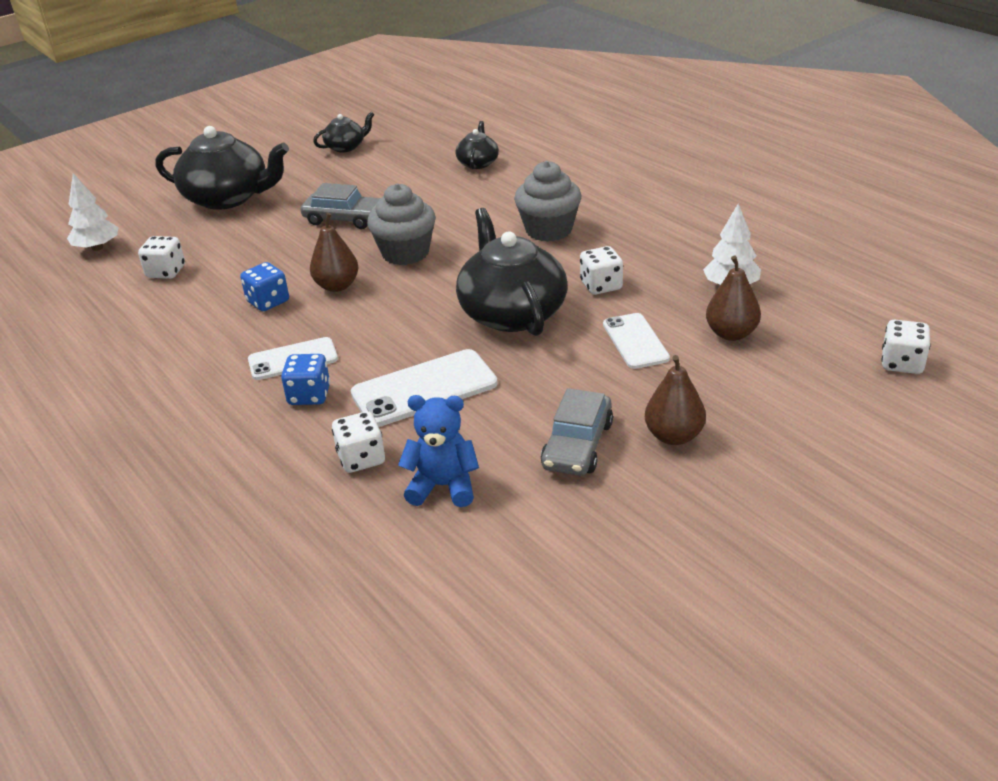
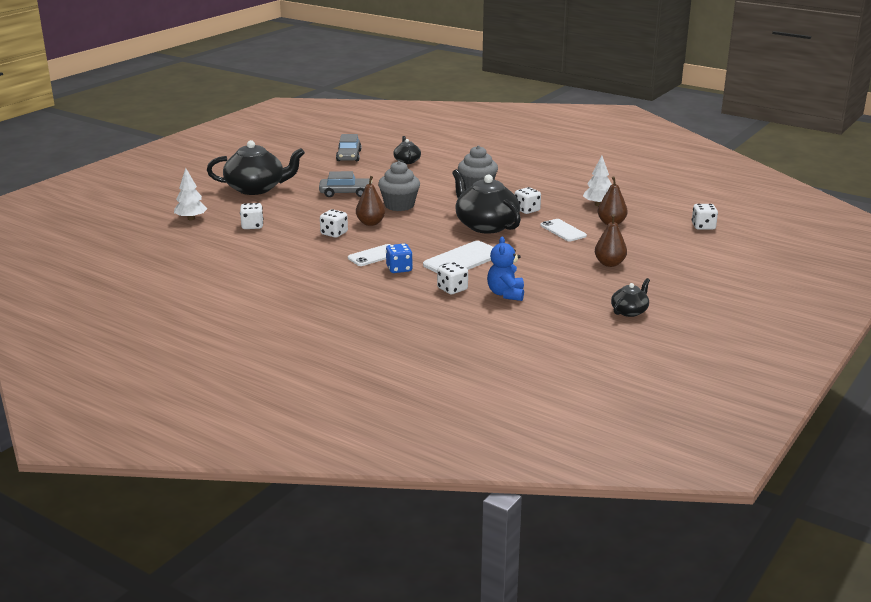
camera: 20 degrees left, 10 degrees down
(268, 302) = (334, 233): blue dice -> white dice
(346, 147) = (312, 158): black teapot -> black teapot (629, 311)
(443, 486) = (506, 294): blue teddy bear -> blue teddy bear turned 75 degrees counterclockwise
(577, 445) = (563, 272): grey car -> grey car (349, 156)

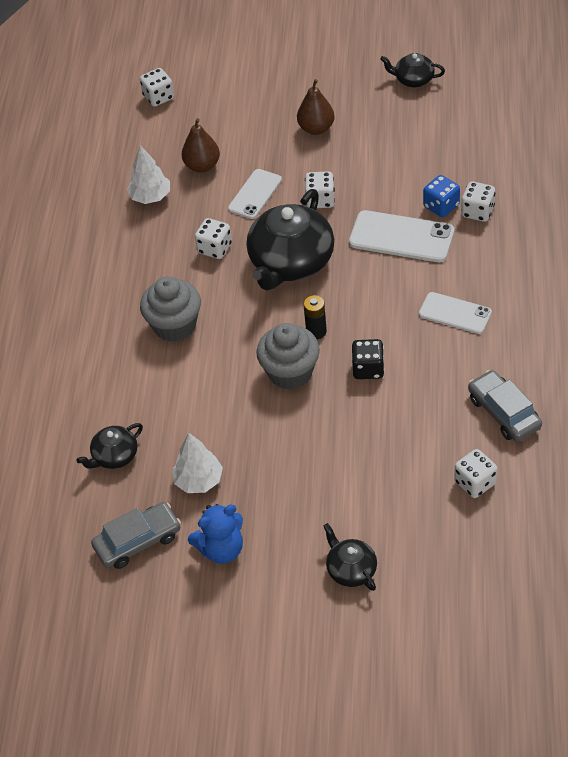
camera: 115 degrees left, 25 degrees up
(191, 219) = (510, 569): white tree -> white tree (199, 480)
(256, 188) = (351, 569): black teapot -> black teapot, size x0.50
(334, 233) = (427, 385): white dice -> white dice (320, 200)
(345, 193) = (289, 453): grey car -> grey car (504, 412)
(370, 223) = (368, 369): brown pear -> black dice
(399, 269) = (469, 275): blue dice -> blue dice (441, 206)
(419, 218) = (316, 331): none -> black battery
(506, 294) = (452, 170): blue teddy bear -> blue teddy bear (221, 549)

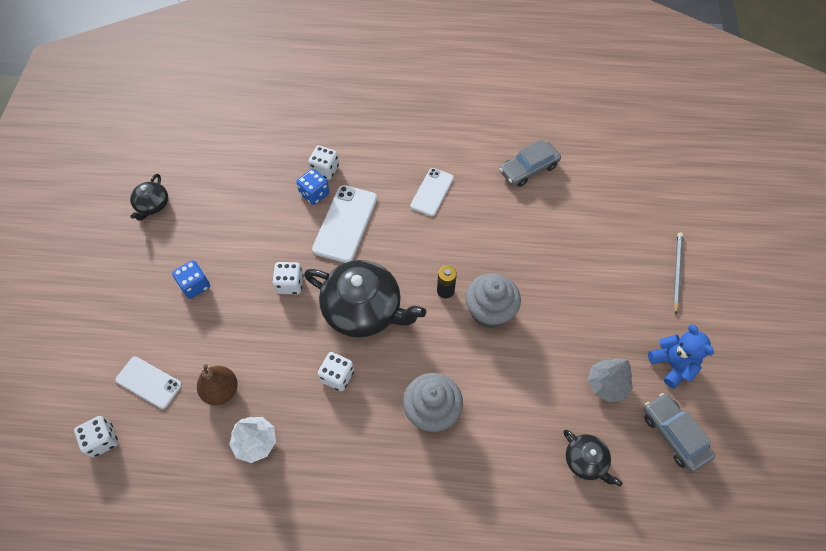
camera: 95 degrees left, 10 degrees up
(199, 480) = (606, 384): white tree -> grey tree
(255, 194) = (272, 340): white phone -> white phone (149, 382)
(316, 128) = (195, 285): brown pear -> blue dice
(351, 569) = (677, 272): black teapot -> grey pencil
(368, 369) = (486, 253): black dice -> none
(475, 483) = (592, 190): white dice -> none

